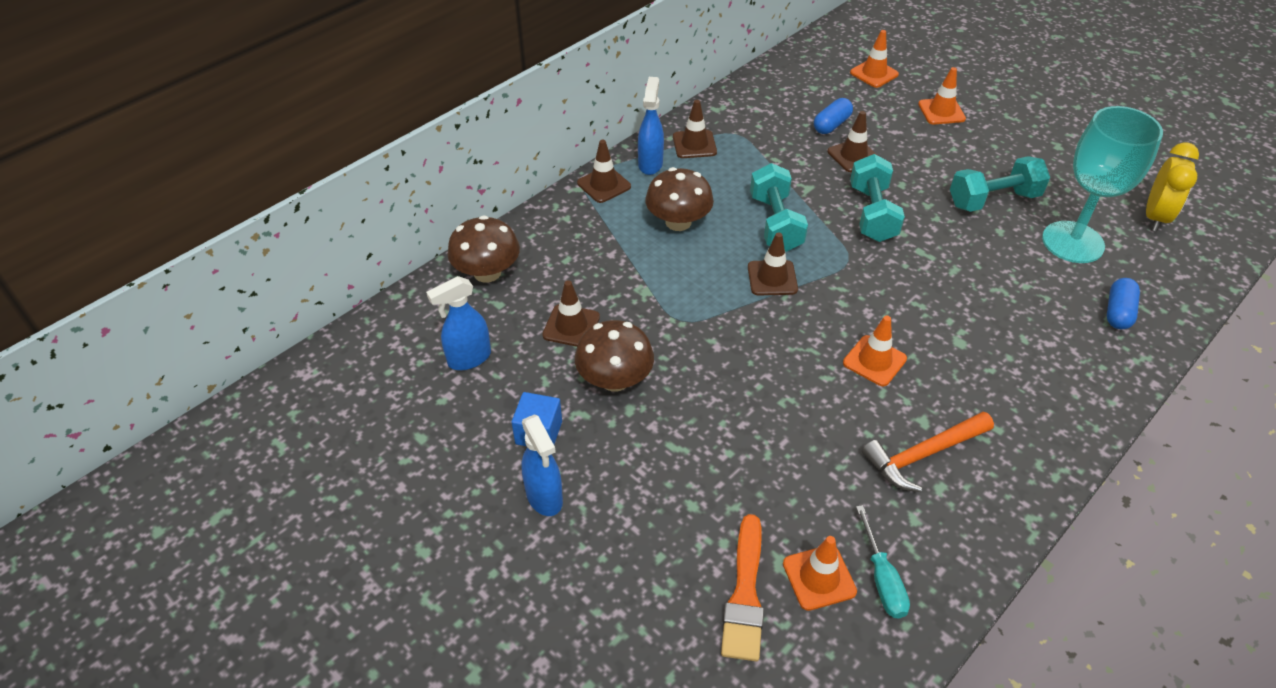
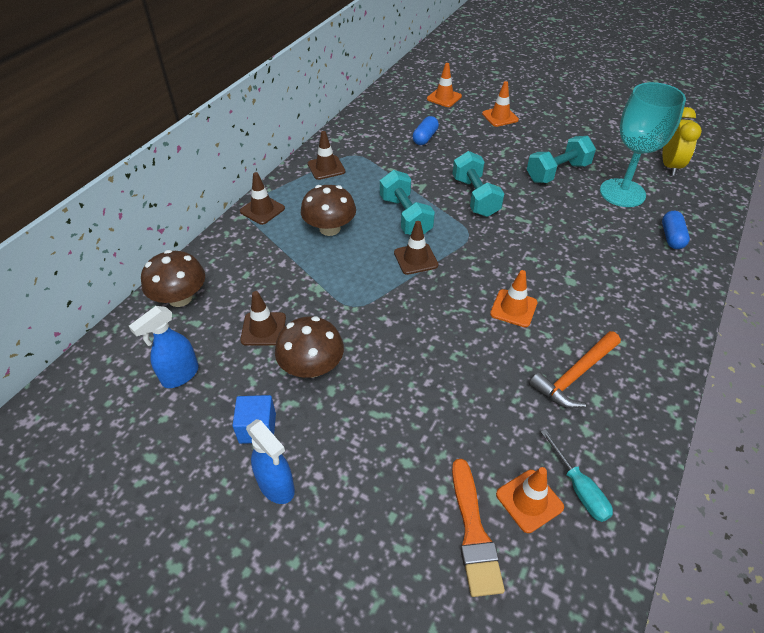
camera: 15 degrees left, 0 degrees up
(650, 164) = (295, 188): blue spray bottle -> none
(853, 156) = (448, 157): brown traffic cone -> none

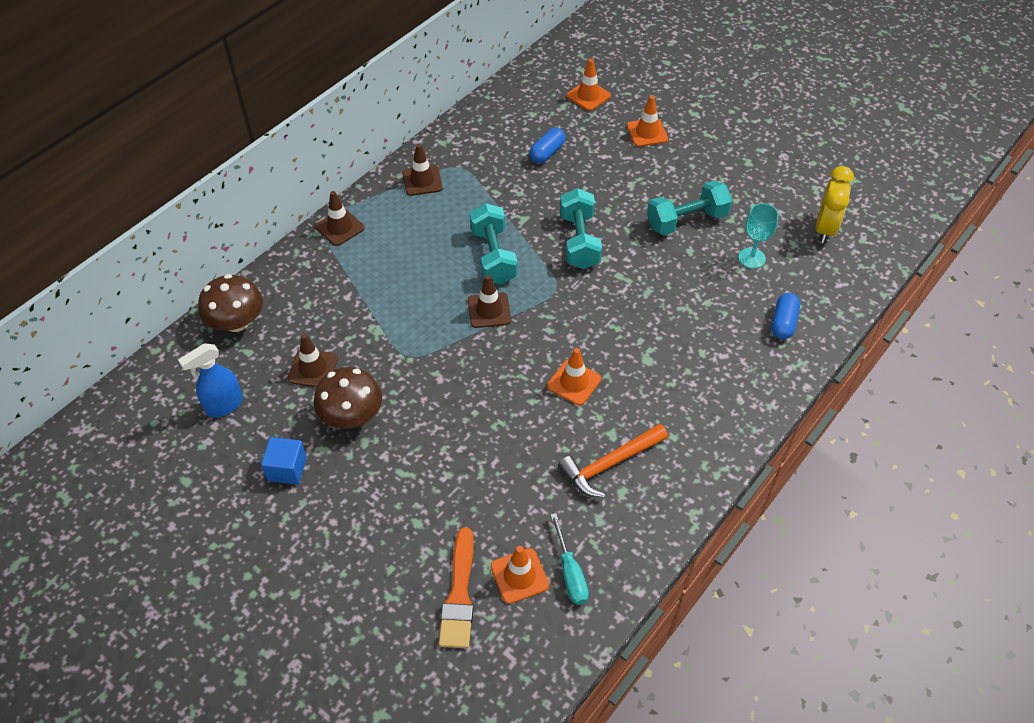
camera: 10 degrees right, 5 degrees up
(276, 486) = (293, 526): blue spray bottle -> none
(330, 228) = (407, 261): brown mushroom -> none
(622, 193) = (751, 258): turquoise goblet -> turquoise goblet, size x0.52

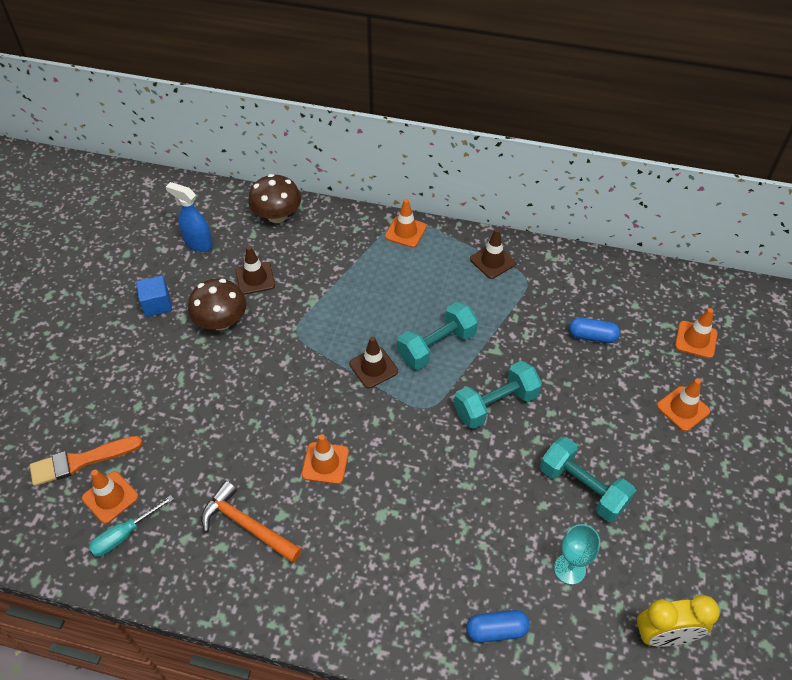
camera: 65 degrees right, 0 degrees up
(340, 227) = (405, 232): brown traffic cone -> orange traffic cone

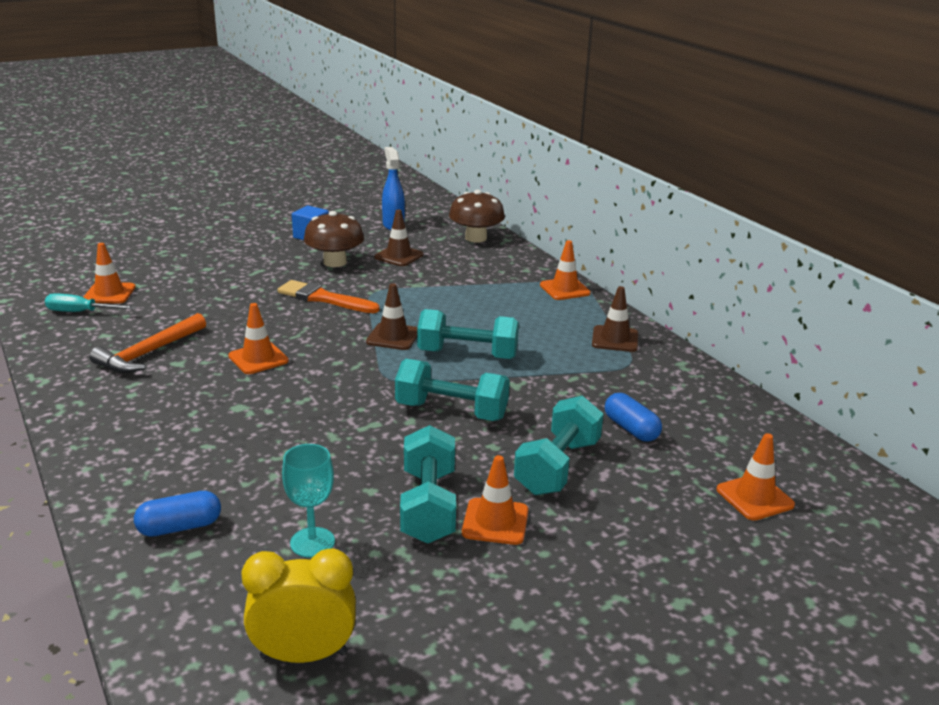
camera: 45 degrees right, 25 degrees down
(81, 461) = (129, 271): orange brush -> orange brush (324, 298)
(247, 525) = (149, 353): orange hammer -> orange hammer turned 135 degrees counterclockwise
(496, 630) = (180, 527): blue capsule -> blue capsule turned 60 degrees counterclockwise
(598, 399) = (557, 467): none -> turquoise dumbbell
(664, 635) = (304, 655): yellow clock -> yellow clock turned 135 degrees clockwise
(683, 409) = (643, 530): orange traffic cone -> orange traffic cone (495, 522)

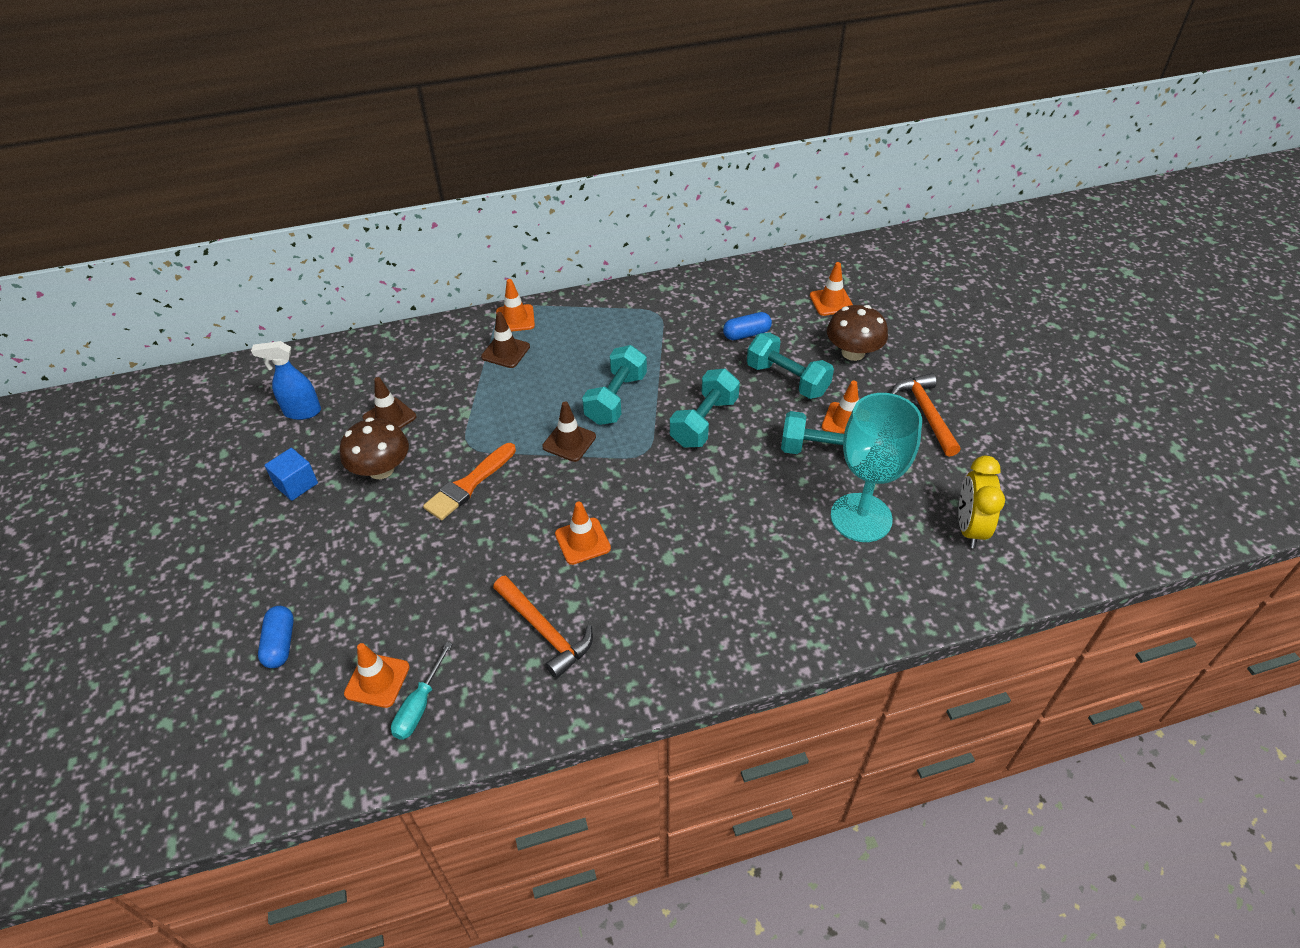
camera: 75 degrees left, 20 degrees up
(180, 527) = (837, 595): blue capsule -> blue capsule (280, 643)
(312, 542) = (861, 517): turquoise goblet -> turquoise goblet, size x1.93
(476, 238) = (371, 354): brown mushroom -> brown mushroom (853, 352)
(545, 604) = (926, 413): none -> orange hammer
(615, 339) = (615, 311): brown traffic cone -> brown traffic cone (505, 352)

